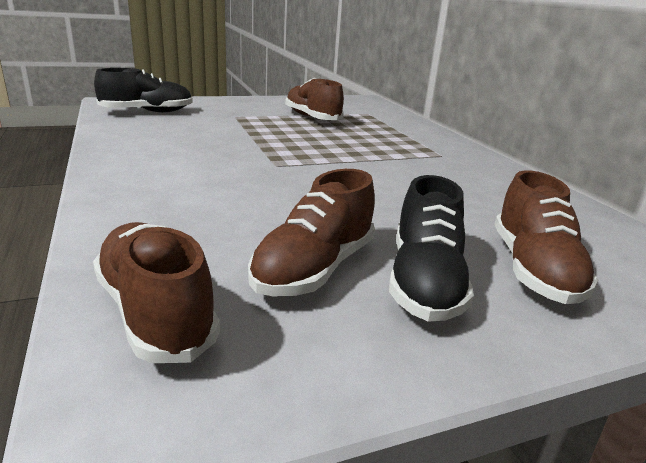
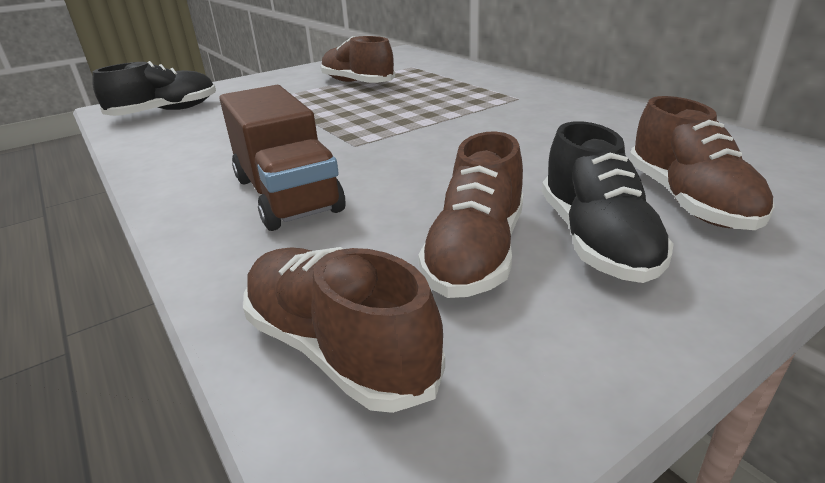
camera: 10 degrees left, 5 degrees up
(196, 191) = (286, 194): none -> brown truck

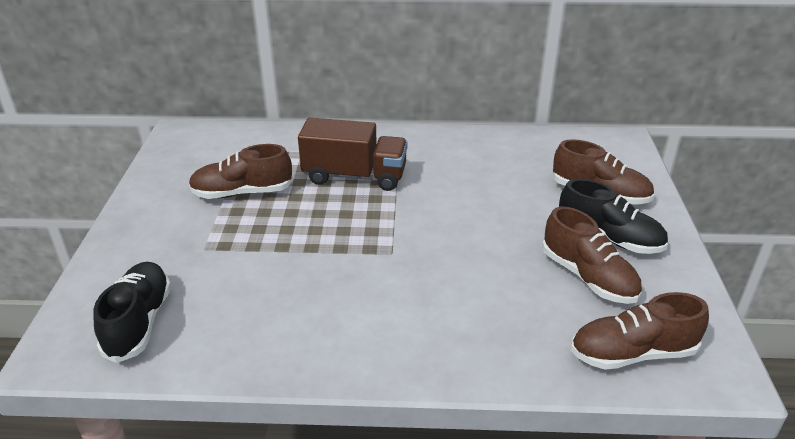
camera: 55 degrees left, 5 degrees up
(286, 194) = (443, 312): brown truck -> brown truck (354, 176)

